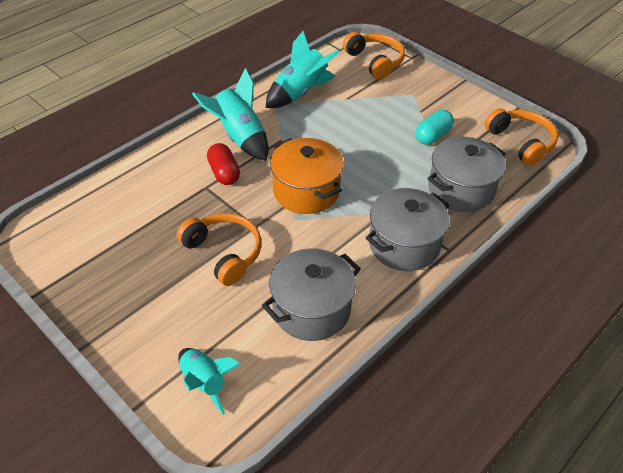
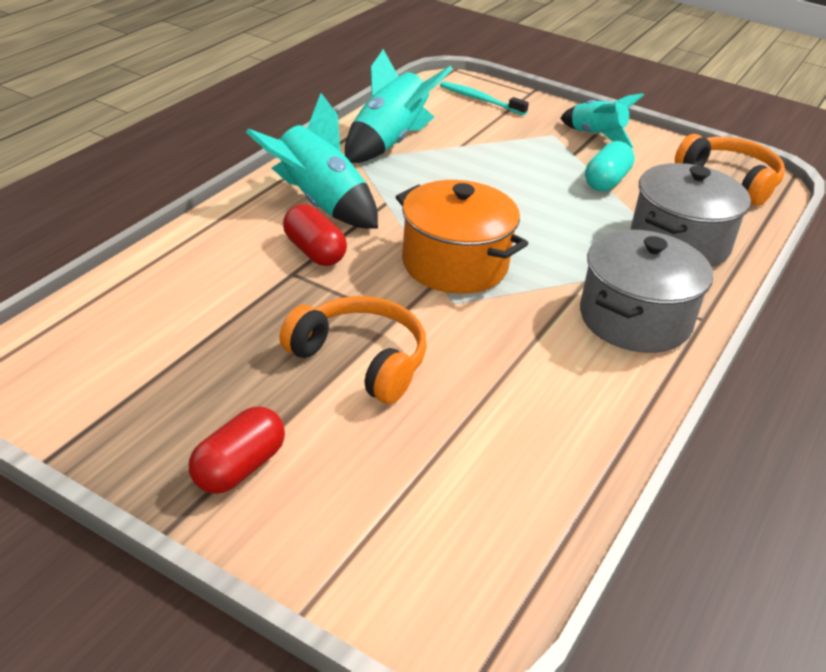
camera: 15 degrees left, 10 degrees down
(132, 314) = (238, 468): none -> red capsule
(204, 382) = (409, 555): turquoise rocket -> turquoise rocket (596, 136)
(311, 309) = (538, 422): grey pot -> none
(375, 61) = (480, 100): orange headphones -> turquoise toothbrush

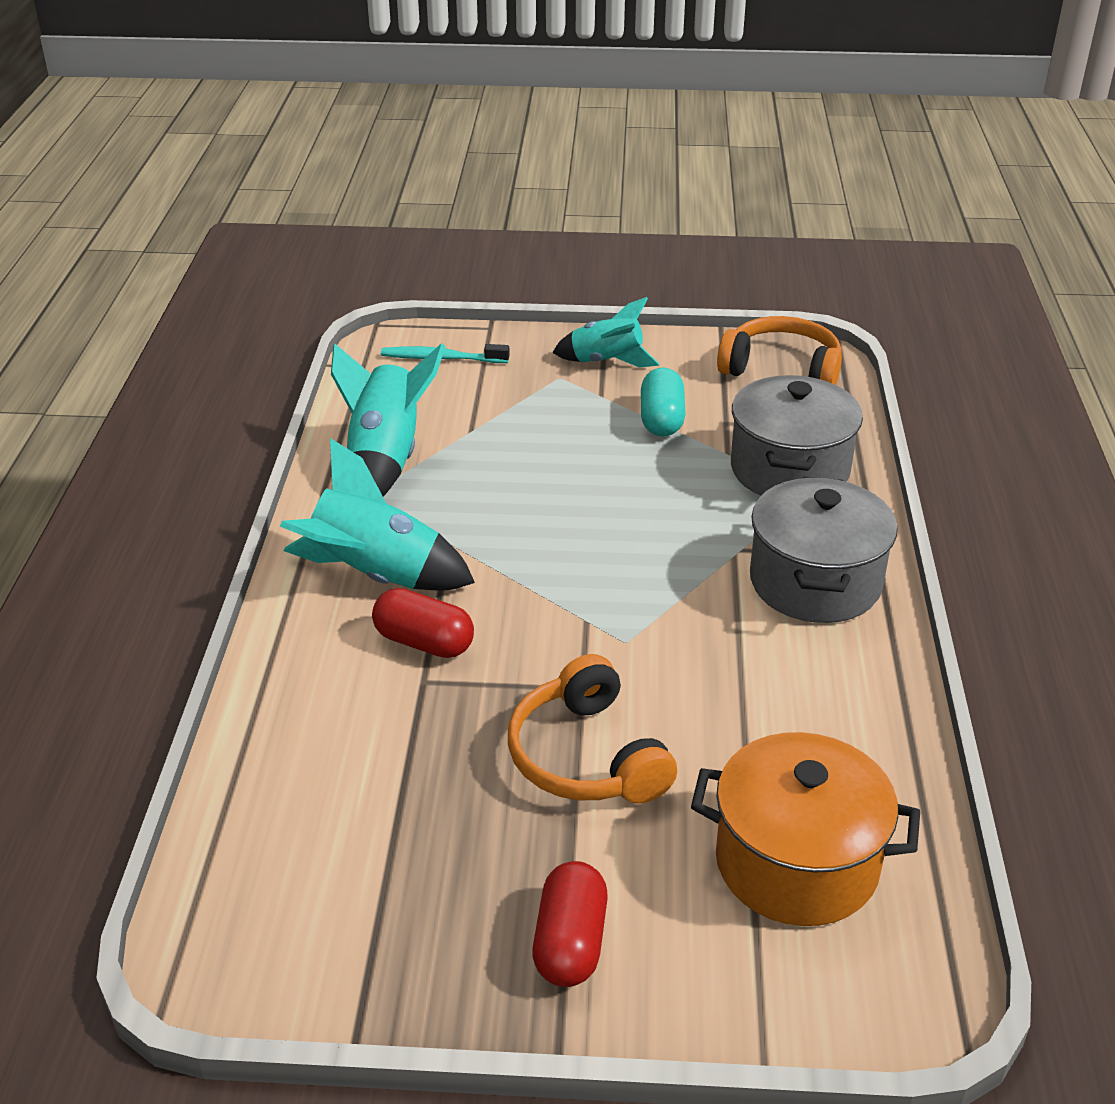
camera: 25 degrees left, 0 degrees up
(360, 360) = (587, 756): orange headphones -> orange headphones turned 120 degrees counterclockwise
(455, 264) = (588, 593): orange pot -> orange pot (796, 862)

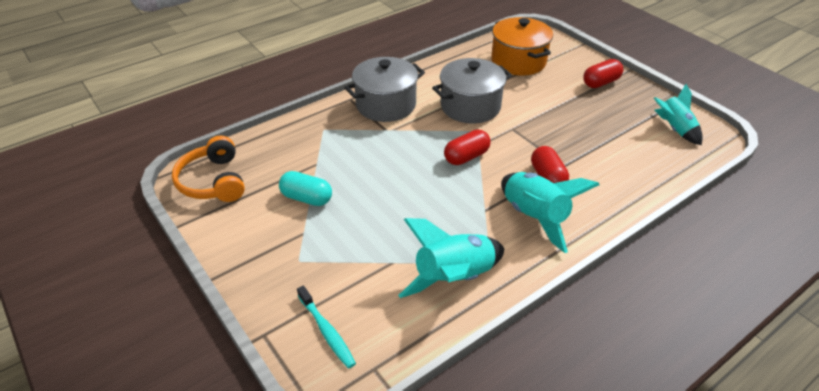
camera: 130 degrees left, 5 degrees up
(575, 590) = (466, 157): none -> red capsule
(587, 756) = (538, 112): orange headphones -> none
(606, 361) = (262, 251): turquoise rocket -> turquoise rocket (674, 129)
(662, 419) = (306, 198): turquoise capsule -> turquoise capsule turned 60 degrees clockwise
(789, 470) = (311, 141): grey pot -> grey pot (470, 106)

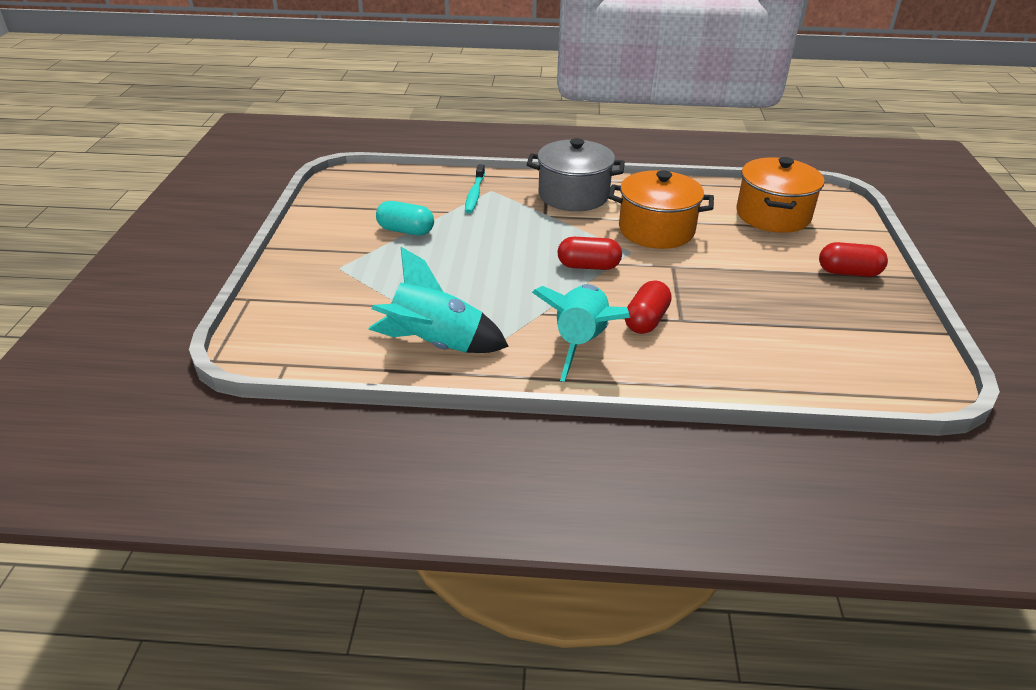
camera: 40 degrees right, 5 degrees down
(213, 181) = (356, 188): orange headphones -> none
(306, 198) = (406, 230): turquoise capsule -> turquoise capsule turned 45 degrees counterclockwise
(326, 331) = (290, 321): turquoise toothbrush -> turquoise toothbrush (475, 194)
(470, 106) = (656, 230): grey pot -> orange pot
(674, 129) = (878, 353): turquoise rocket -> none

